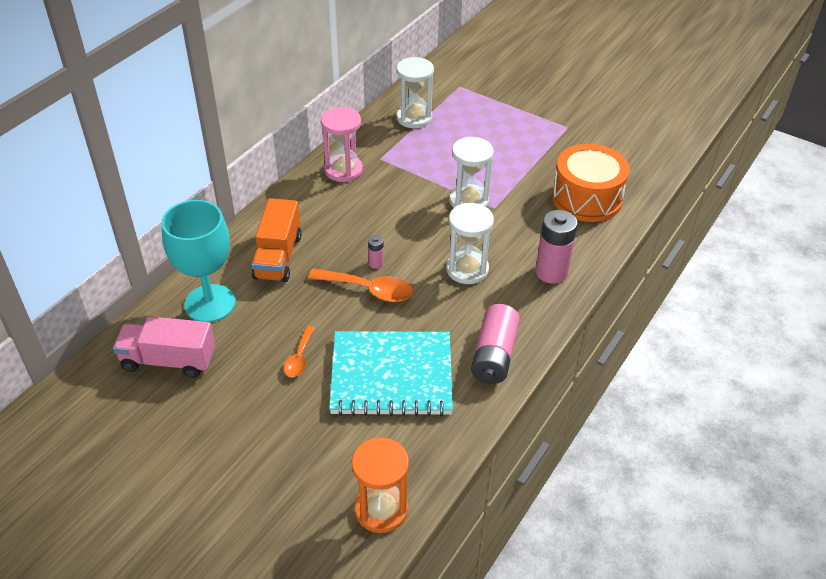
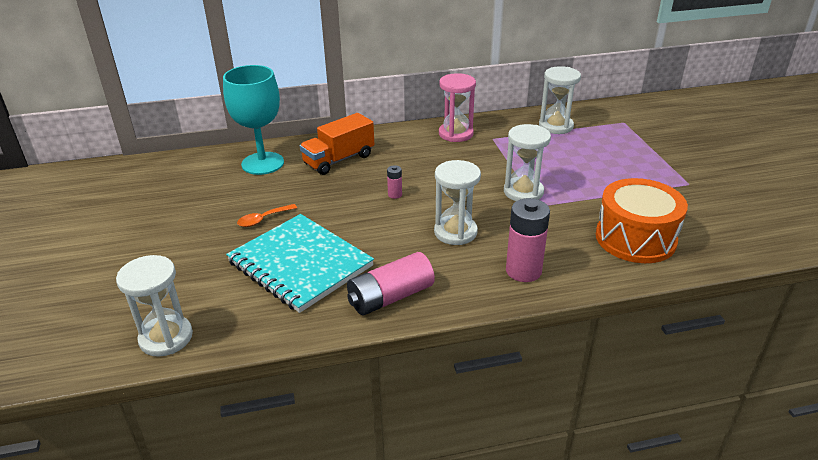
camera: 45 degrees right, 10 degrees down
(168, 360) = (196, 179): pink truck -> none
(368, 290) = (365, 206): orange spoon -> none
(381, 509) = (166, 338): orange hourglass -> white hourglass

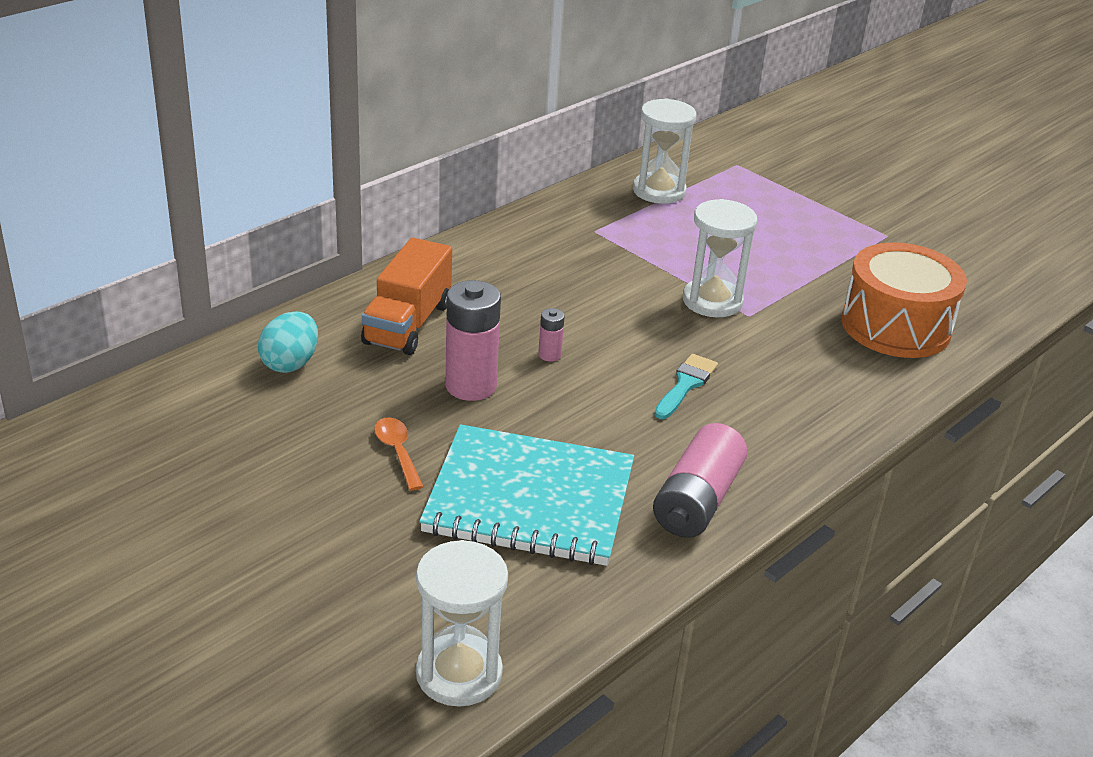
camera: 35 degrees left, 0 degrees up
(262, 163) = (290, 363): turquoise goblet -> turquoise egg
(263, 219) = (397, 452): orange spoon -> orange spoon turned 135 degrees clockwise
(455, 232) = (685, 385): white hourglass -> turquoise brush
(456, 134) = (536, 236): pink hourglass -> none
(523, 271) = (816, 410): pink battery -> pink battery (470, 386)

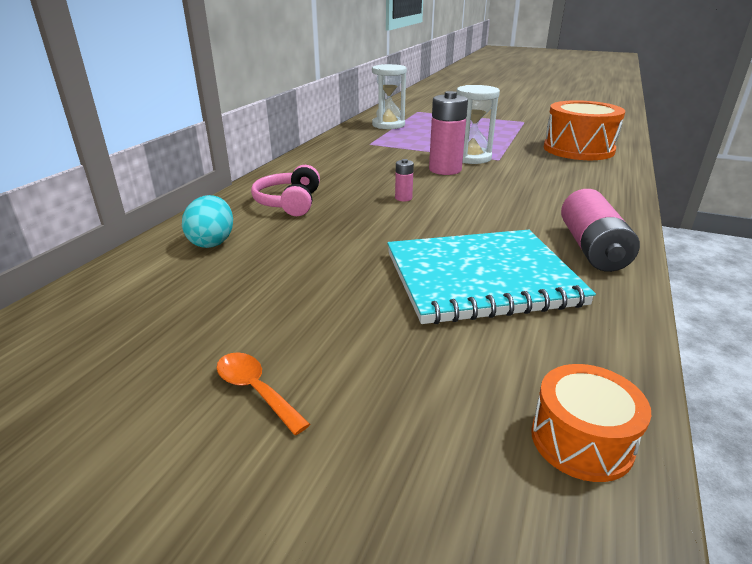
camera: 20 degrees left, 5 degrees down
(397, 452) = (348, 275): orange spoon -> orange spoon (256, 390)
(408, 324) = (289, 203): orange truck -> pink headphones
(459, 673) = (581, 440): white hourglass -> orange drum
(470, 386) = (366, 224): pink battery -> pink battery (445, 170)
(685, 385) = (504, 194): turquoise brush -> none

